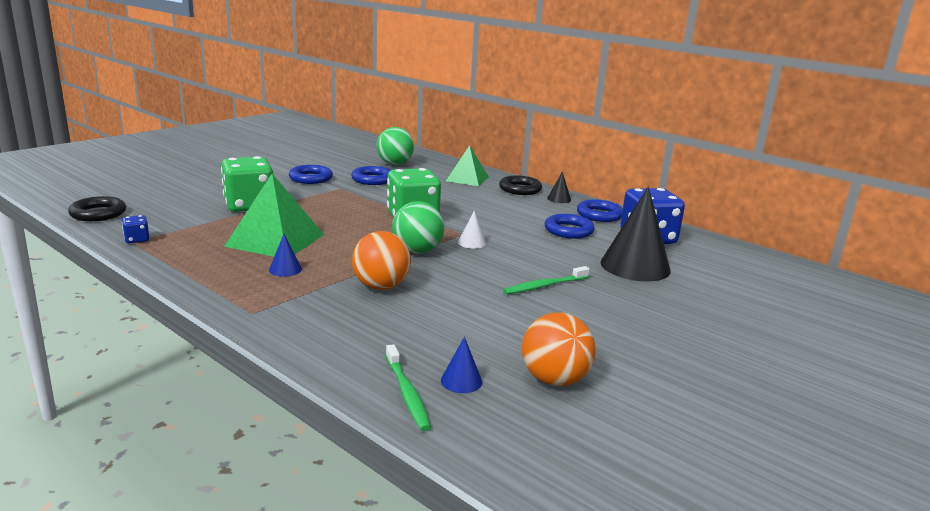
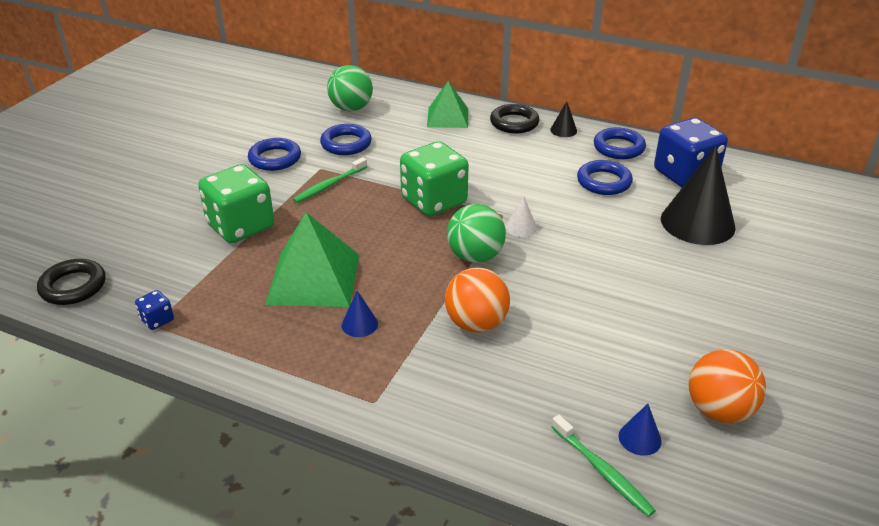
camera: 15 degrees left, 15 degrees up
(544, 286) = (632, 277): green toothbrush -> green toothbrush (329, 185)

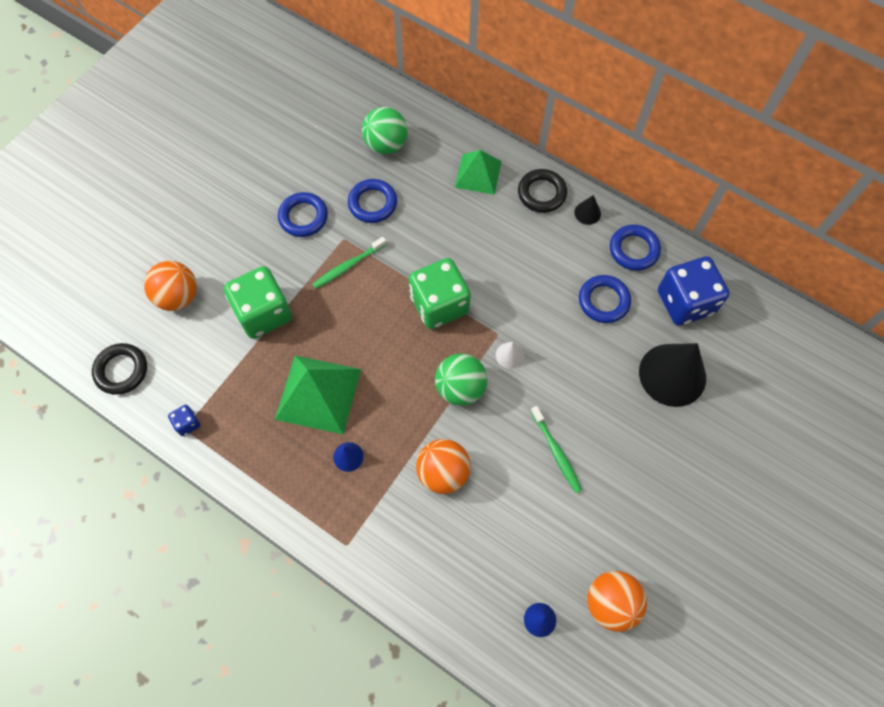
camera: 10 degrees right, 30 degrees up
(140, 224) = (178, 296): none -> orange ball
(602, 471) = (502, 646): green toothbrush -> green toothbrush (556, 452)

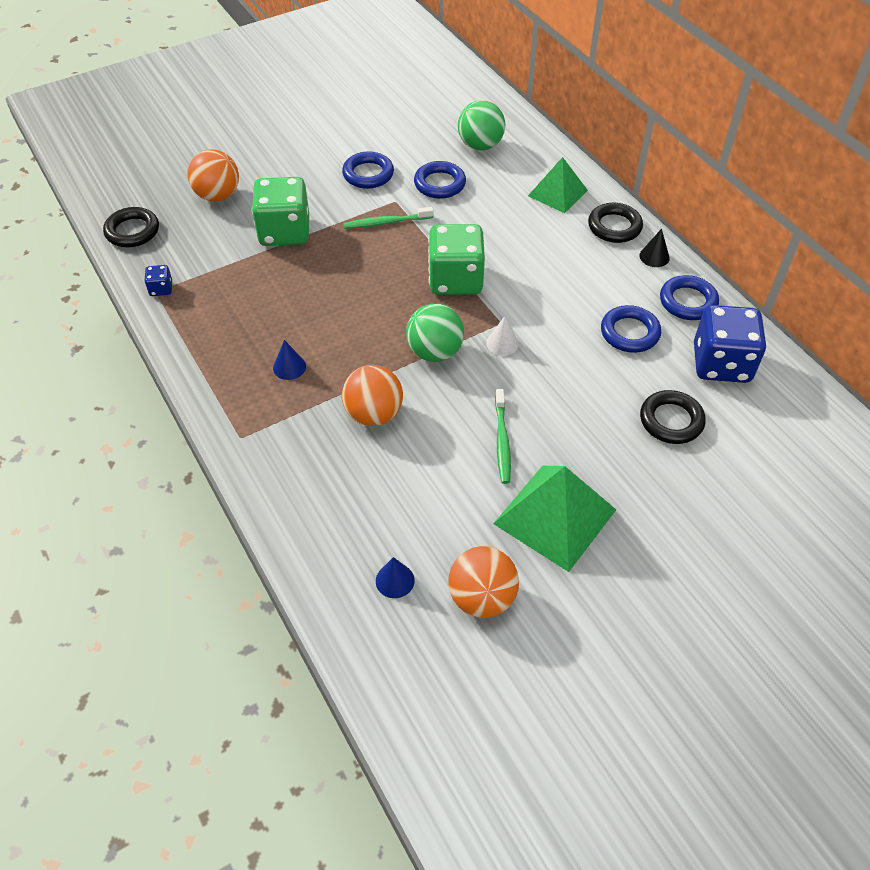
camera: 25 degrees right, 15 degrees down
(318, 394) = (294, 308): green pyramid -> green pyramid (555, 516)
(672, 374) = (671, 420): black cone -> black ring

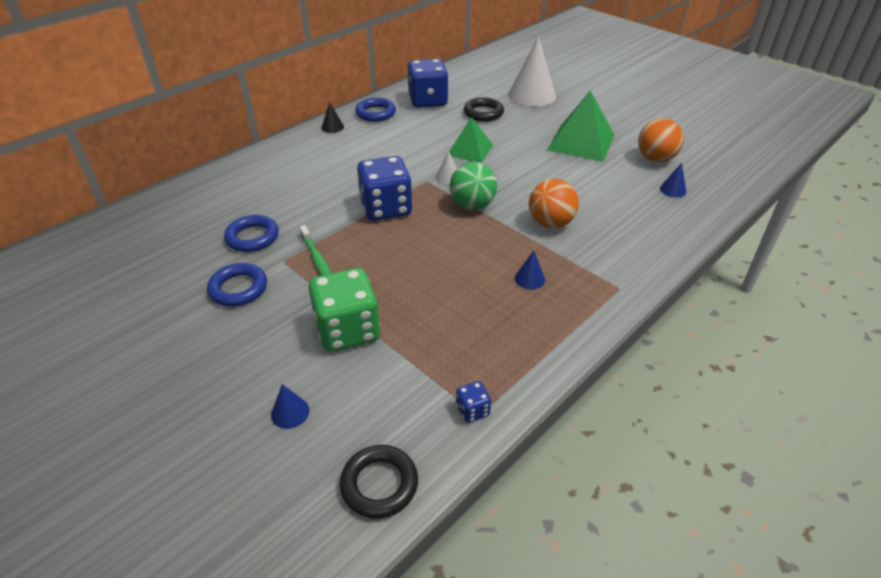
camera: 105 degrees left, 10 degrees down
(218, 195) = (290, 412): orange ball -> blue cone
(455, 280) = (386, 208): green dice -> blue dice
(480, 145) = (187, 222): green ball -> none
(502, 441) = (537, 166): green toothbrush -> none
(558, 193) = (260, 172): green pyramid -> green pyramid (470, 150)
(614, 227) = (301, 144): black ring -> none
(629, 333) = (414, 130): blue ring -> none
(728, 503) = (532, 95): none -> white cone

